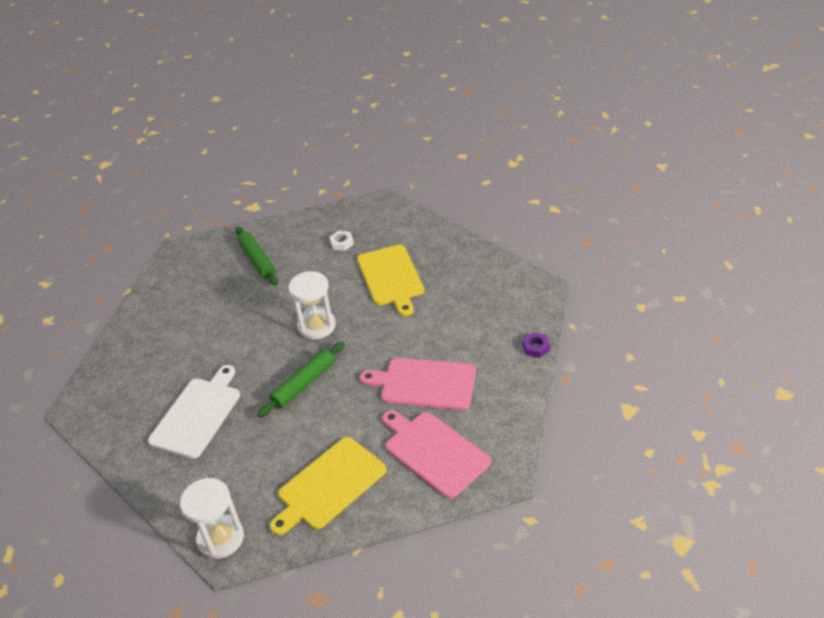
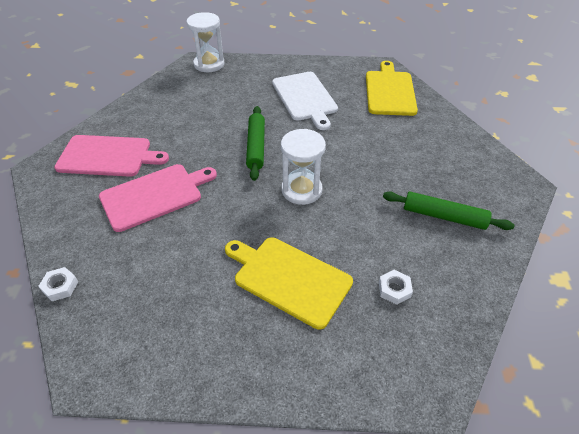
camera: 135 degrees right, 5 degrees up
(329, 485) = (169, 108): yellow cutting board -> yellow cutting board (389, 91)
(536, 347) = (60, 286): purple nut -> white nut

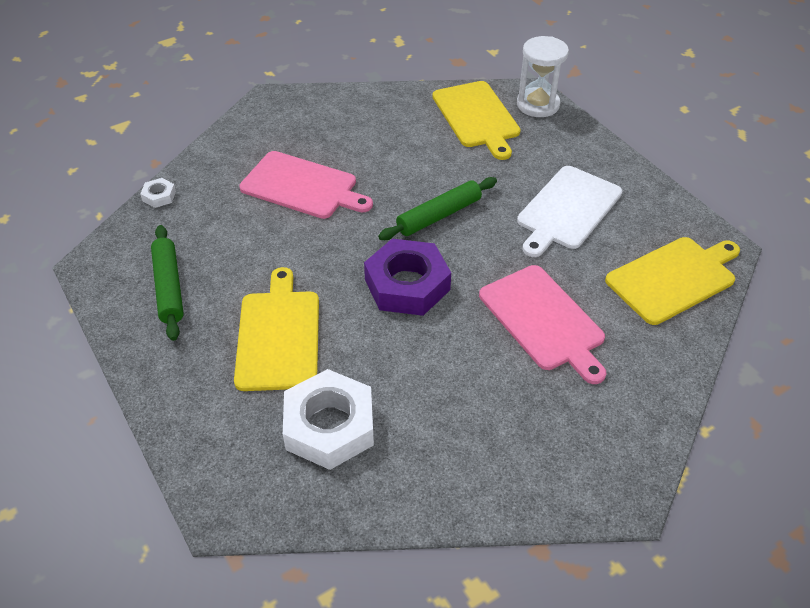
camera: 55 degrees right, 0 degrees up
(108, 156) = (324, 127): pink cutting board -> pink cutting board (544, 320)
(189, 89) = (477, 117): none -> yellow cutting board
(301, 190) = (407, 285): white hourglass -> purple nut
(394, 289) = (329, 426): white nut -> white nut, size x2.30
(444, 216) = (480, 428): green rolling pin -> green rolling pin (169, 287)

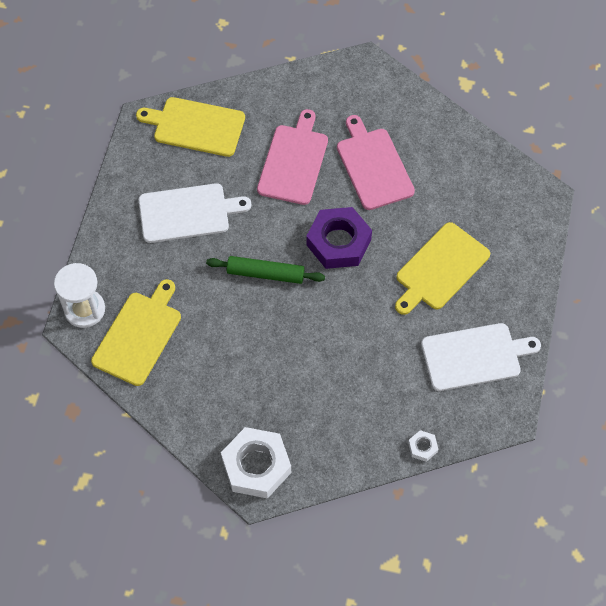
camera: 135 degrees left, 15 degrees up
(169, 287) = (474, 356): green rolling pin -> white cutting board
(302, 186) = (322, 372): pink cutting board -> pink cutting board (373, 166)
(329, 426) = (461, 196): white nut -> white nut (256, 466)

